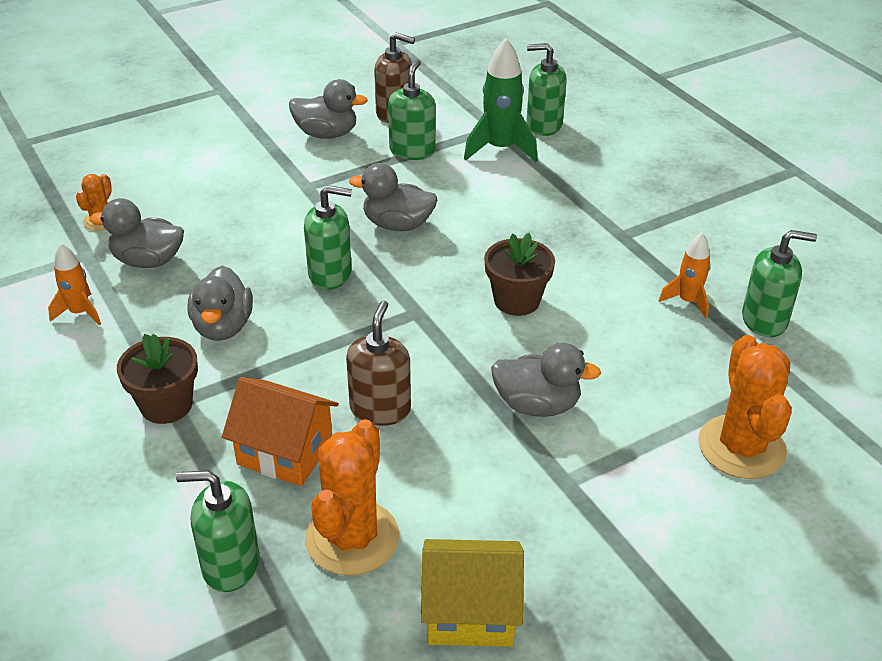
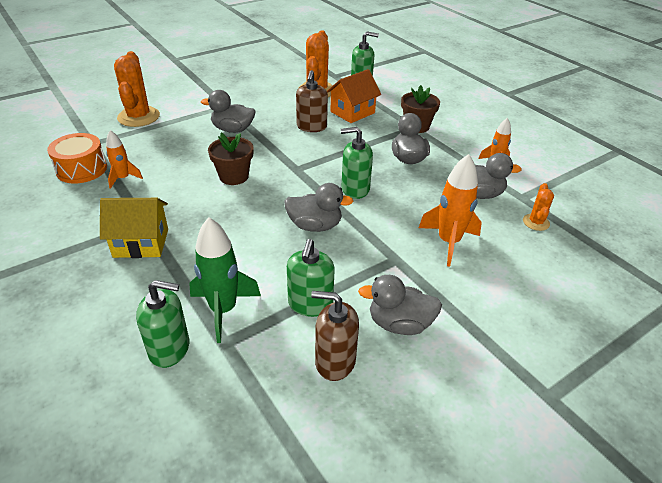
camera: 175 degrees right, 0 degrees up
(233, 201) = (448, 242): none -> orange rocket
(285, 452) = (352, 112): orange house -> orange house turned 60 degrees counterclockwise
(470, 612) = (270, 76): yellow house -> yellow house (141, 243)
(764, 320) = (82, 169): green soap dispenser -> orange drum

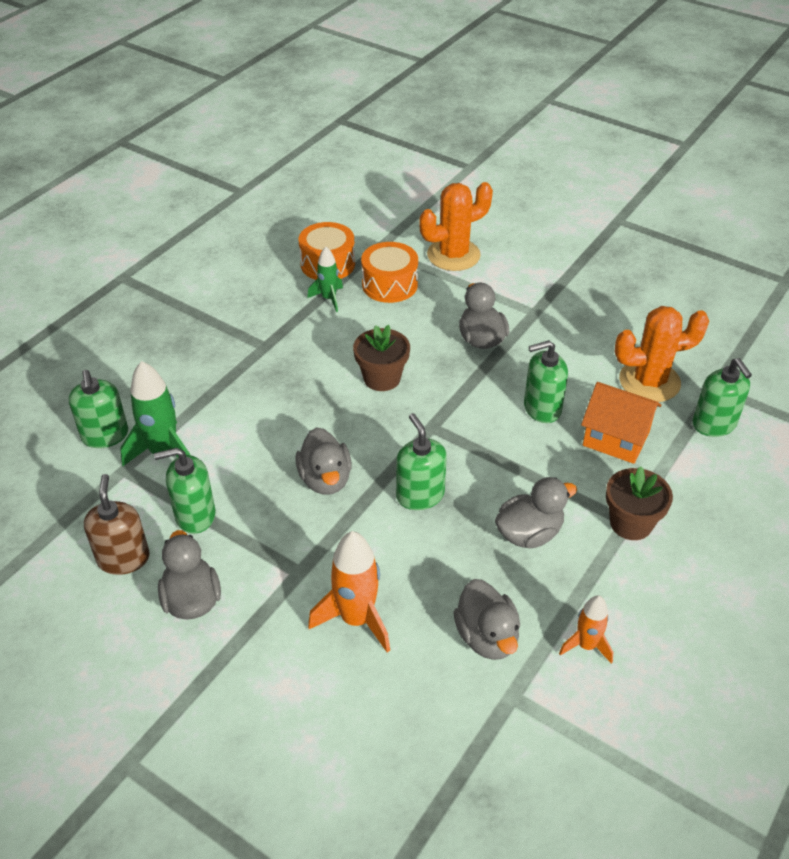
camera: 70 degrees right, 5 degrees up
(123, 178) = (329, 299): orange rocket -> green rocket
(139, 149) = (389, 284): none -> orange drum
(141, 243) = (233, 357): yellow house -> none
(311, 127) = (542, 408): brown soap dispenser -> green soap dispenser
(536, 222) = (454, 720): orange cactus -> none

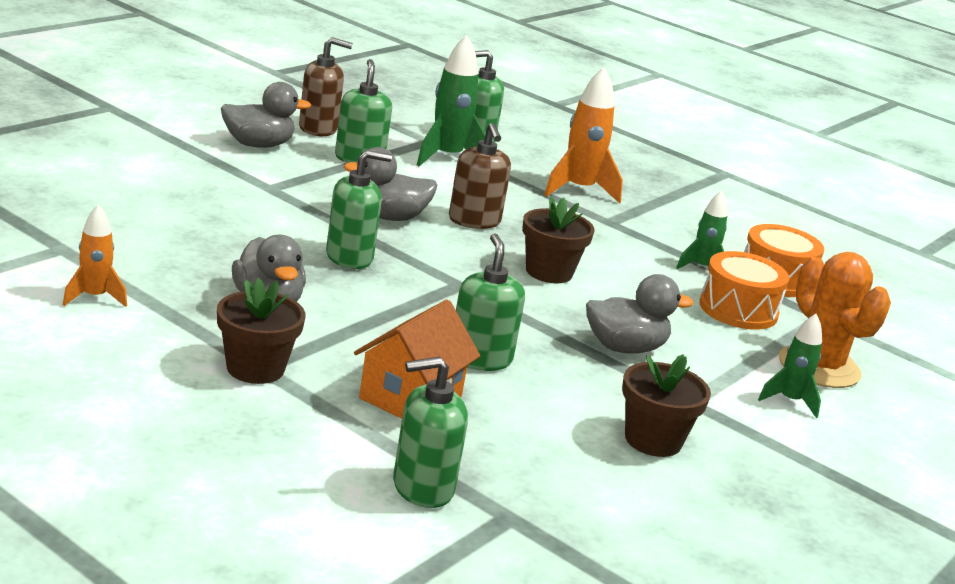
camera: 90 degrees right, 20 degrees down
(305, 425) = (474, 221): none -> brown soap dispenser
(356, 619) = (198, 200): orange rocket -> orange rocket (579, 190)
(487, 637) = (139, 251): grey duck -> none
(507, 271) = (789, 401): none -> green rocket
(593, 329) = (653, 440): none -> brown flower pot
(649, 381) = (527, 457): orange cactus -> none

